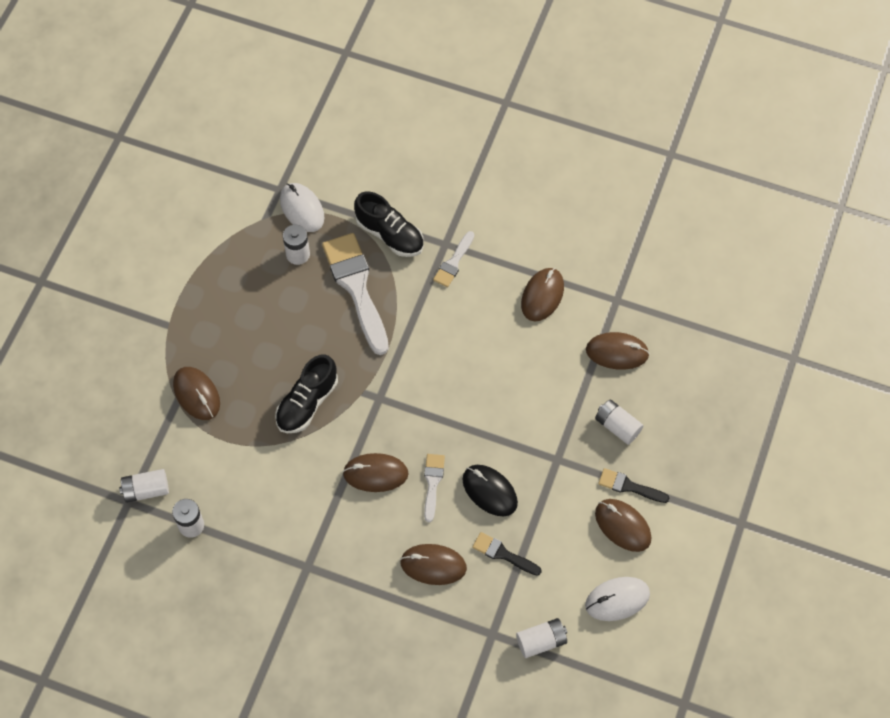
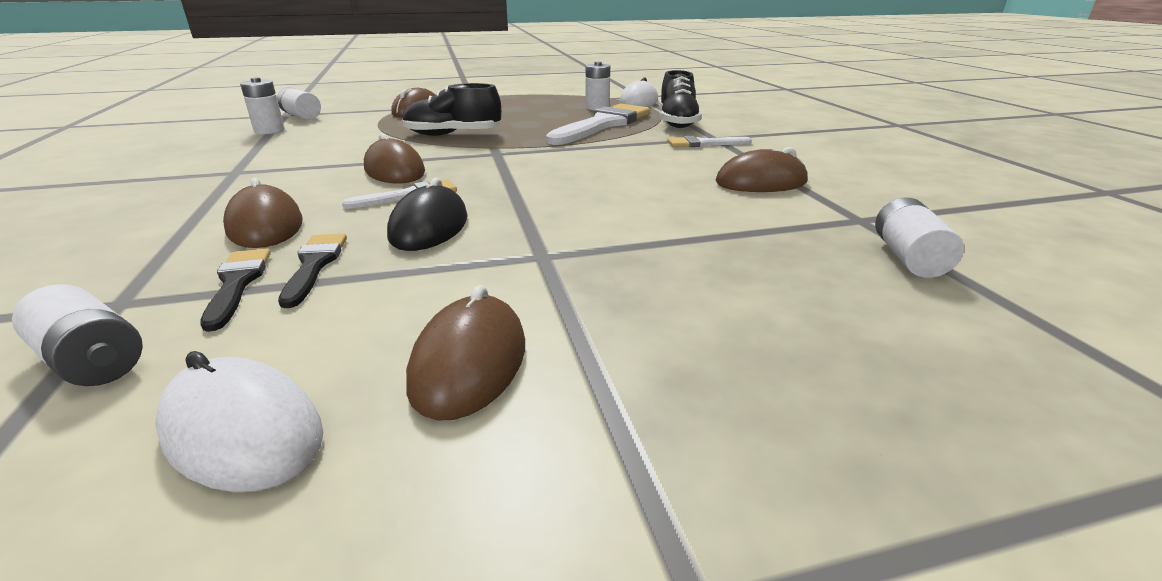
camera: 55 degrees right, 35 degrees down
(617, 352) = (793, 243): brown mouse -> none
(617, 426) = (676, 283): white battery -> white battery (908, 258)
(629, 486) = (573, 337): black brush -> black brush (237, 284)

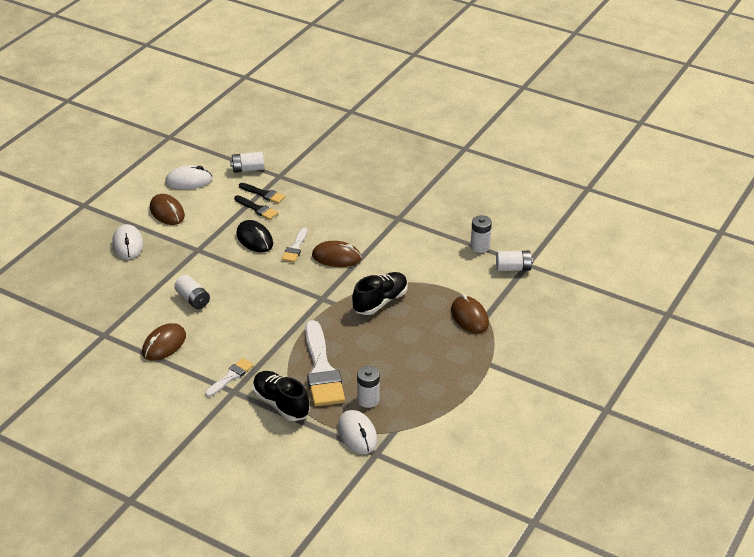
camera: 135 degrees right, 10 degrees up
(265, 226) = (308, 209): brown mouse -> none
(675, 334) = (128, 244): none -> white mouse
(908, 258) = (77, 316): white battery -> white battery (193, 299)

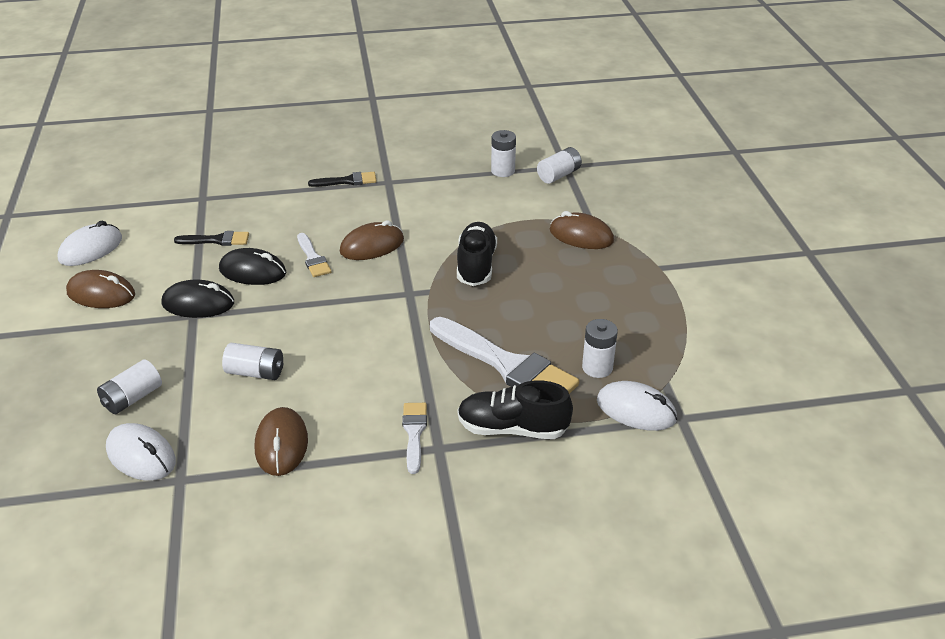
camera: 40 degrees left, 0 degrees up
(128, 244) = (87, 354): white mouse -> white mouse (141, 455)
(207, 244) = (198, 303): none -> black mouse
(248, 169) = (155, 207): white battery -> white battery (132, 398)
(264, 194) = (206, 222): black brush -> black brush (347, 181)

